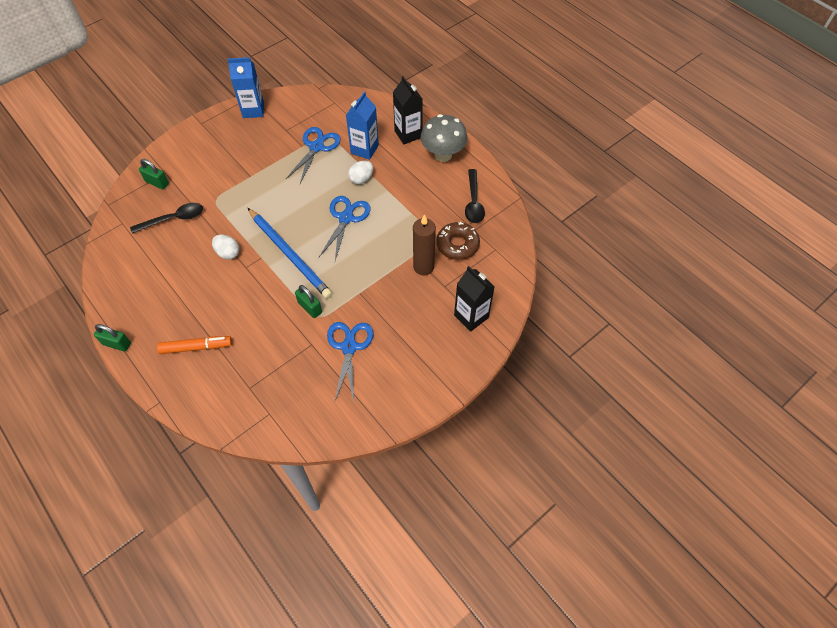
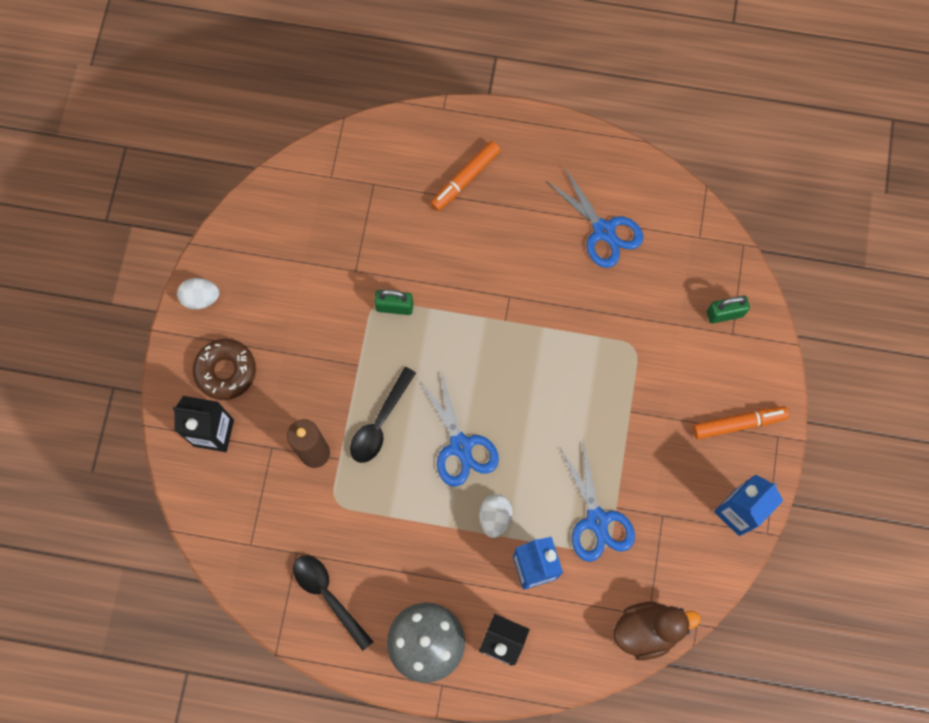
camera: 140 degrees right, 15 degrees up
(117, 344) = (545, 123): green padlock -> none
(173, 219) = (650, 286): black spoon -> black spoon (380, 423)
(211, 138) = (738, 423): none -> orange marker
(228, 253) = (545, 296): white egg -> white egg (201, 298)
(290, 254) = (477, 348): blue pencil -> none
(341, 99) = (647, 630): none -> brown duck
(349, 347) = (314, 297): blue scissors -> blue scissors (603, 231)
(457, 245) = (299, 515): brown donut -> brown donut (226, 371)

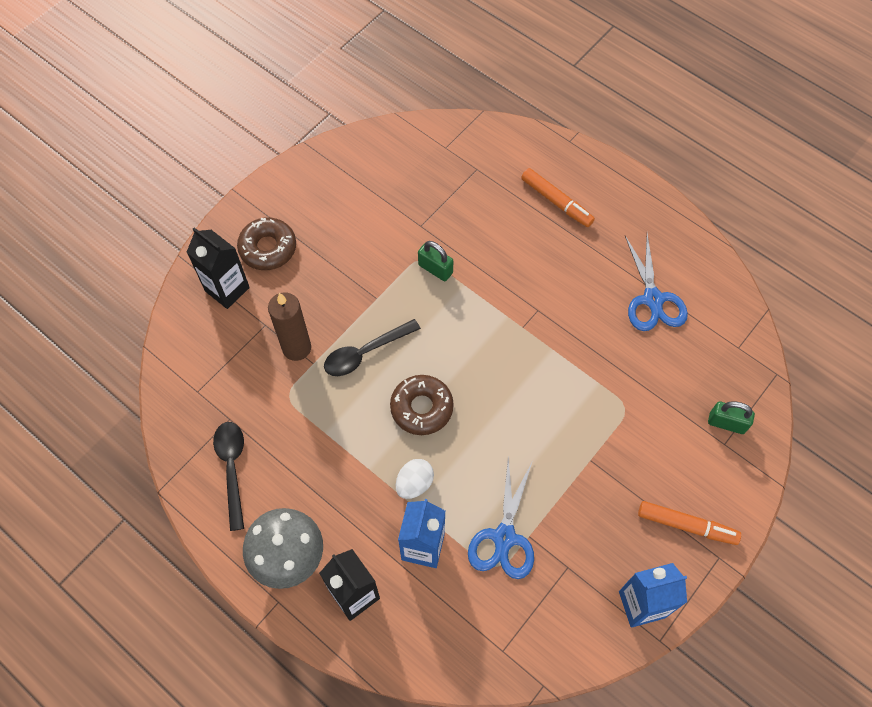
camera: 30 degrees right, 10 degrees down
(201, 298) = (285, 185): white egg -> none
(460, 446) = (421, 408): blue scissors -> brown donut
(465, 179) = (556, 201): orange marker -> orange marker turned 120 degrees counterclockwise
(647, 630) = (493, 663): brown duck -> none

